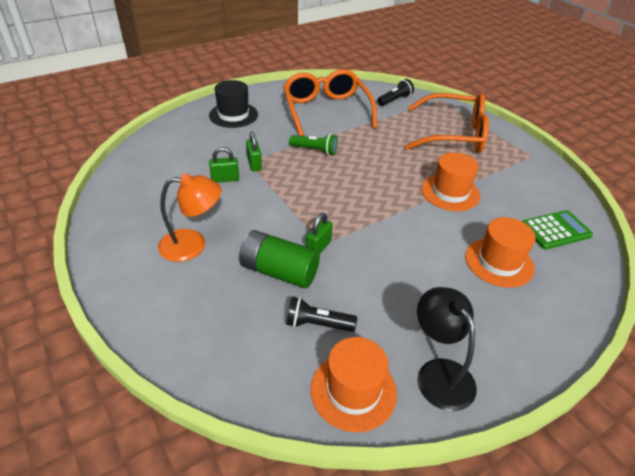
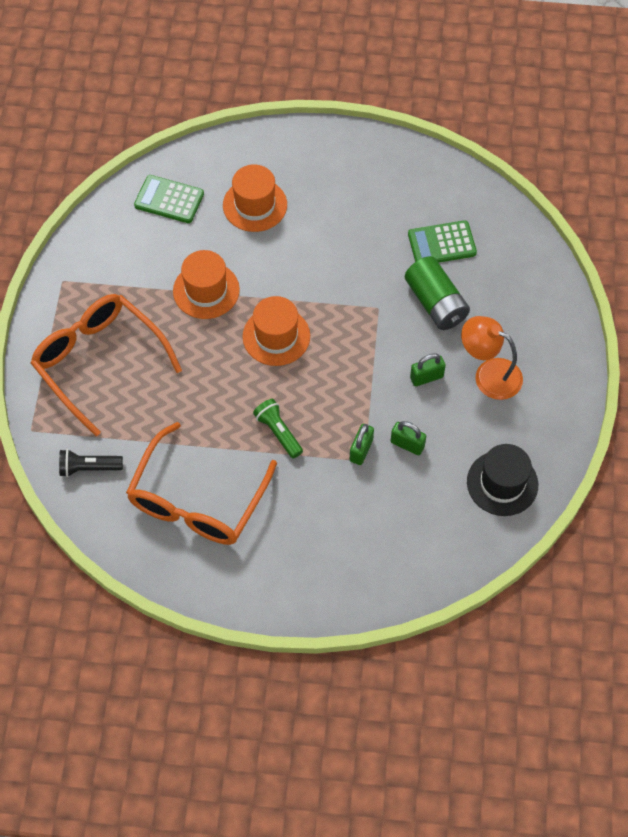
camera: 140 degrees left, 20 degrees up
(233, 115) = (319, 564): black hat -> black hat (502, 483)
(317, 324) = (442, 244): black flashlight -> green calculator
(318, 247) = (385, 306): green padlock -> green padlock (426, 377)
(353, 391) = (455, 190): orange hat -> orange hat (276, 336)
(439, 373) = (391, 167): black lamp -> none

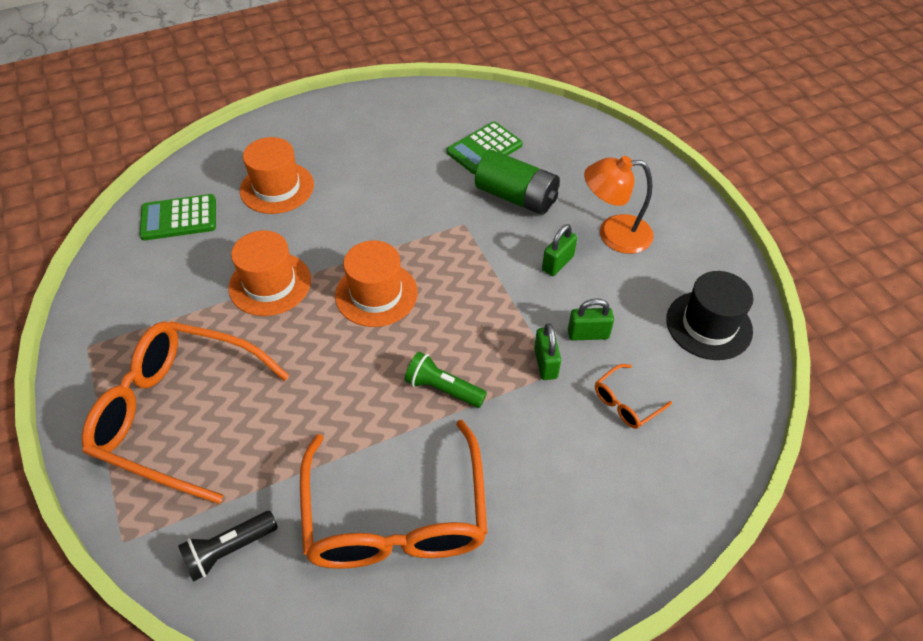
camera: 30 degrees left, 10 degrees down
(396, 507) = (626, 403): none -> orange glasses

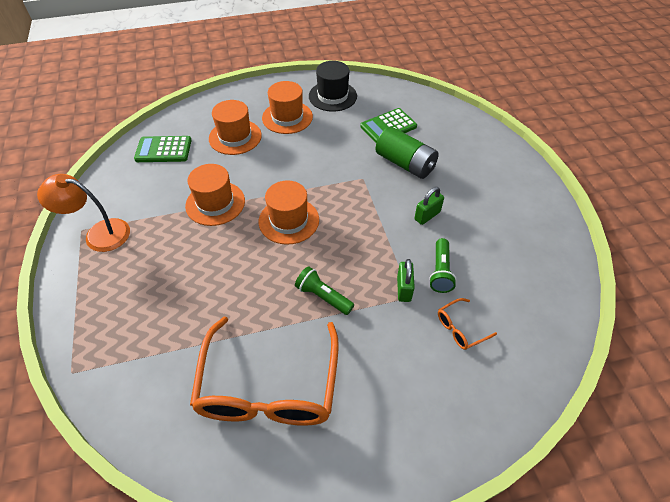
camera: 10 degrees right, 0 degrees up
(178, 413) = (131, 286): orange glasses -> none
(229, 549) = (143, 391): black flashlight -> none
(344, 151) = (287, 117): none -> orange hat
(588, 334) = (440, 271): green padlock -> green flashlight
(613, 234) = (474, 200): orange lamp -> orange lamp (99, 234)
(708, 325) = (536, 278): black hat -> black hat (332, 96)

